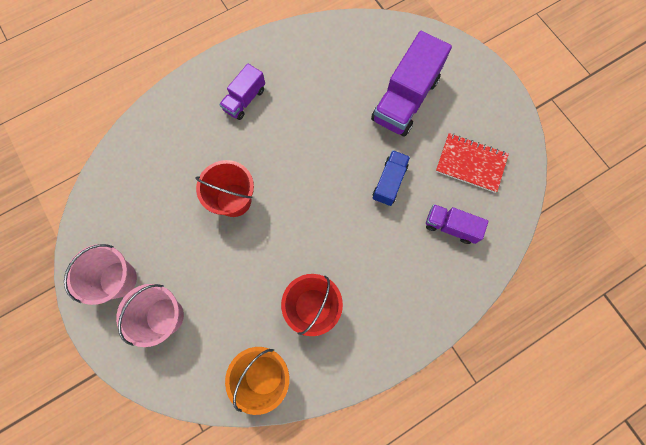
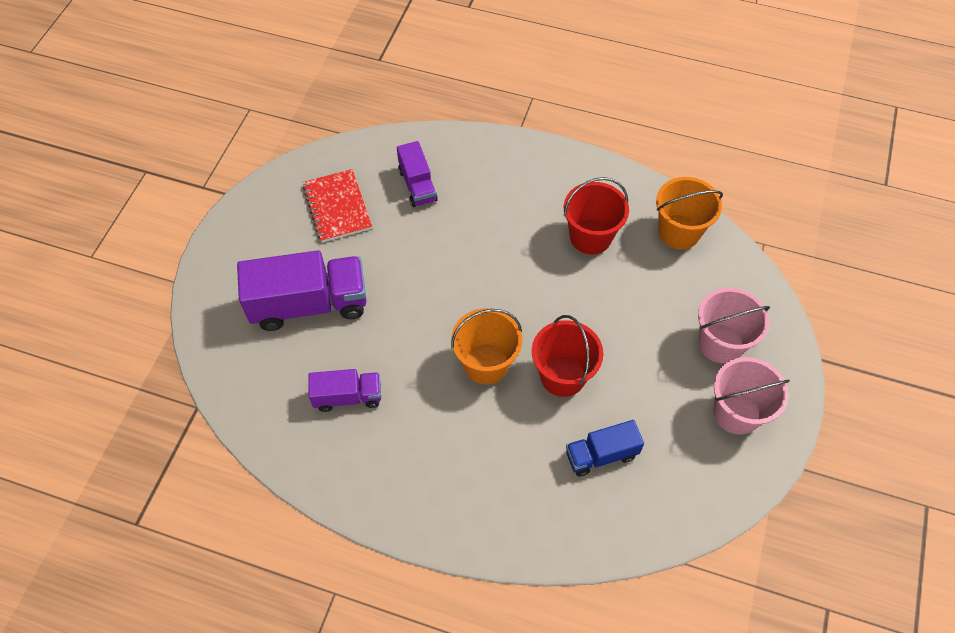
camera: 130 degrees left, 15 degrees down
(244, 100) = (444, 459): purple truck -> purple truck (348, 397)
(280, 164) = (486, 364): none -> orange bucket
(389, 182) = (417, 258): blue truck -> blue truck (601, 455)

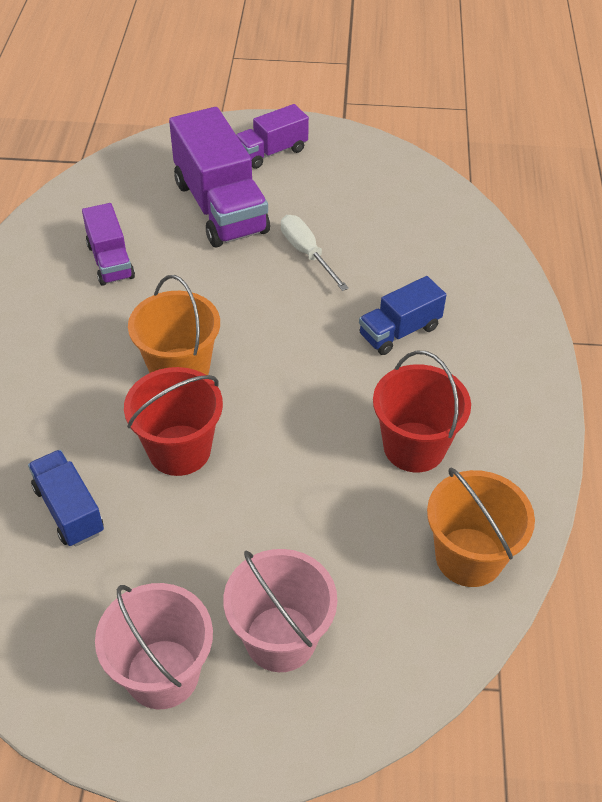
camera: 75 degrees right, 10 degrees down
(337, 207) = (359, 200): red notebook -> none
(386, 255) = (307, 253): none -> white screwdriver
(417, 185) = (422, 259): purple truck -> purple truck (271, 152)
(486, 218) = (399, 331): none -> blue truck

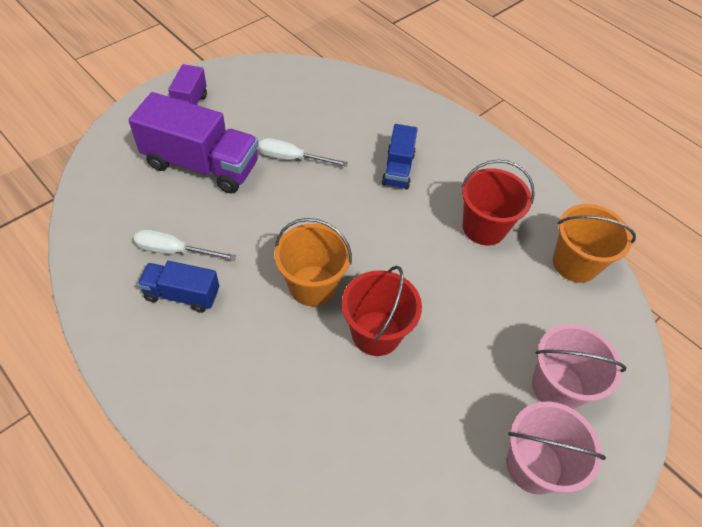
camera: 50 degrees left, 5 degrees up
(69, 510) = (363, 428): blue truck -> blue truck (182, 294)
(110, 261) = (174, 251): purple truck -> white screwdriver

